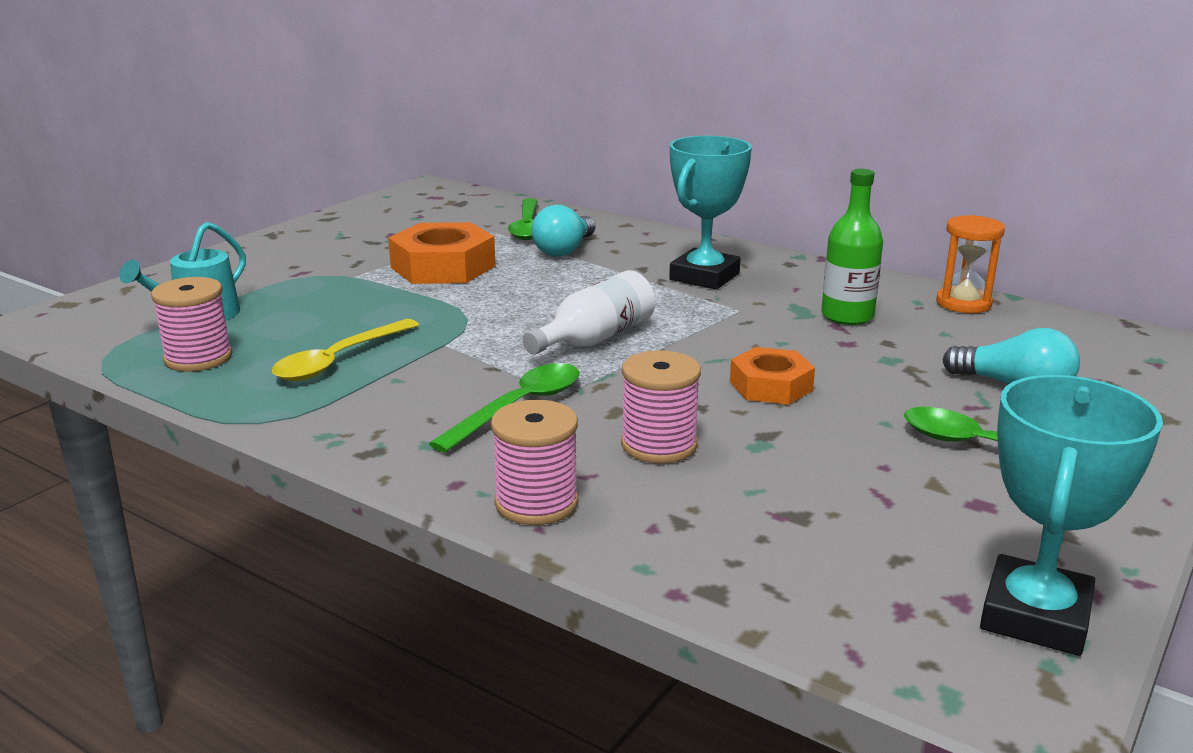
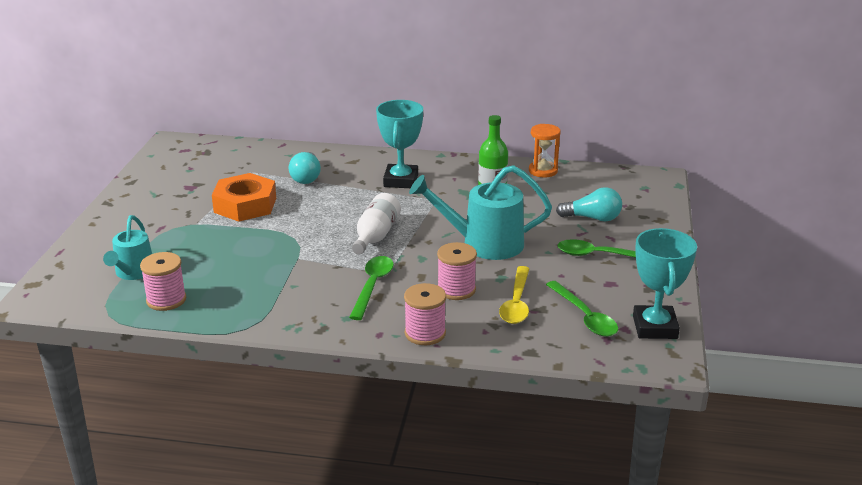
camera: 25 degrees left, 5 degrees up
(339, 360) = (249, 282): yellow spoon -> yellow spoon (516, 303)
(527, 227) = (268, 164): green spoon -> green spoon (584, 316)
(771, 386) = (484, 244): orange nut -> turquoise watering can

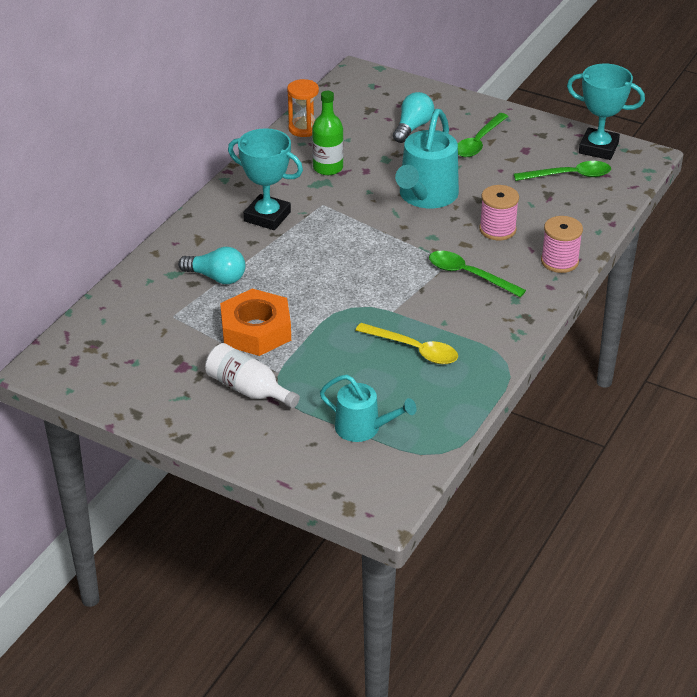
camera: 70 degrees left, 10 degrees up
(166, 300) = (431, 409): pink spool -> none
(376, 236) = (375, 255): white bottle -> white bottle (248, 389)
(516, 303) = (534, 203): yellow spoon -> yellow spoon (414, 349)

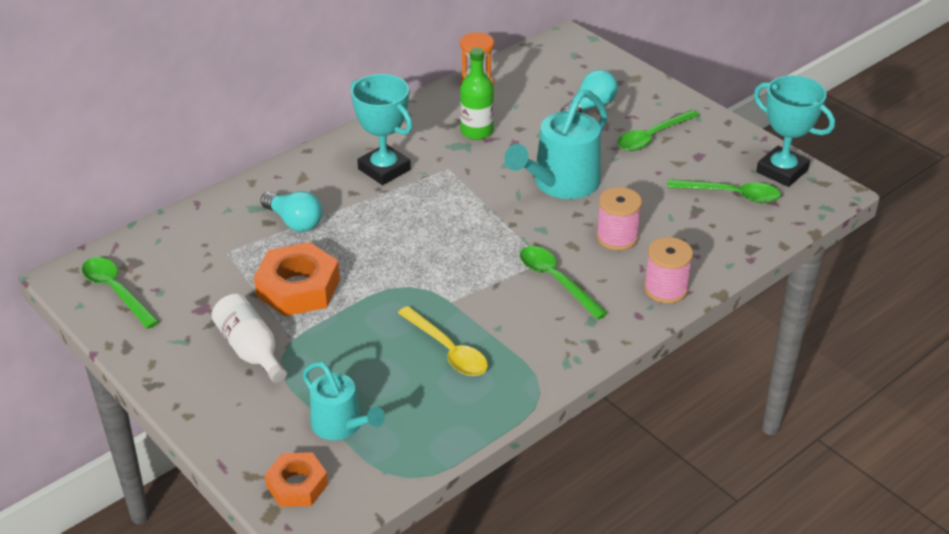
camera: 20 degrees right, 0 degrees up
(95, 371) = (116, 291): none -> green spoon
(356, 482) = (297, 485): none -> orange nut

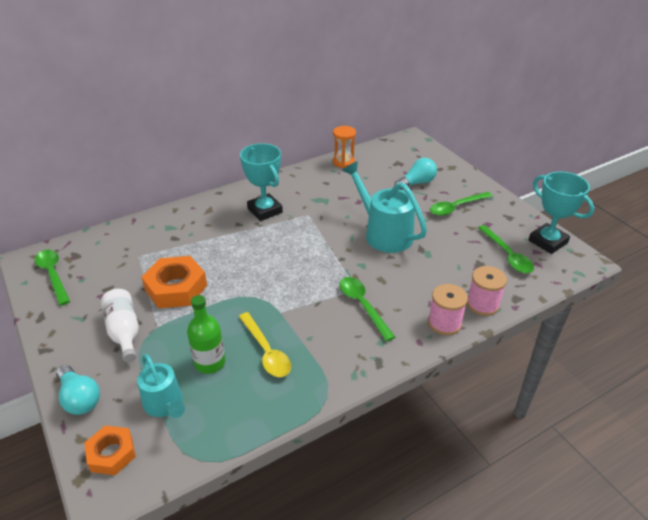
camera: 10 degrees right, 0 degrees up
(294, 221) = (192, 240): turquoise light bulb -> turquoise light bulb (79, 398)
(476, 131) = (335, 191): green bottle -> green bottle (210, 362)
(561, 184) = (384, 233): turquoise watering can -> turquoise watering can turned 90 degrees clockwise
(617, 237) = (415, 277): pink spool -> pink spool (482, 304)
(731, 195) = (507, 255): green spoon -> green spoon turned 45 degrees clockwise

